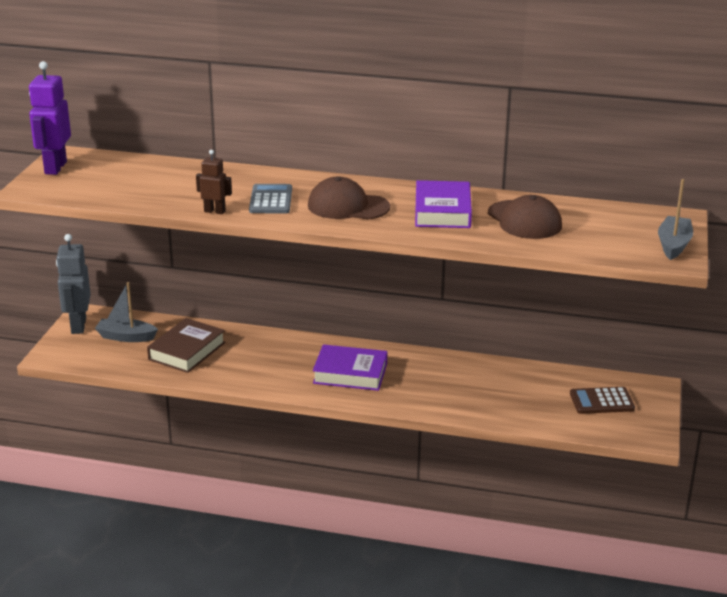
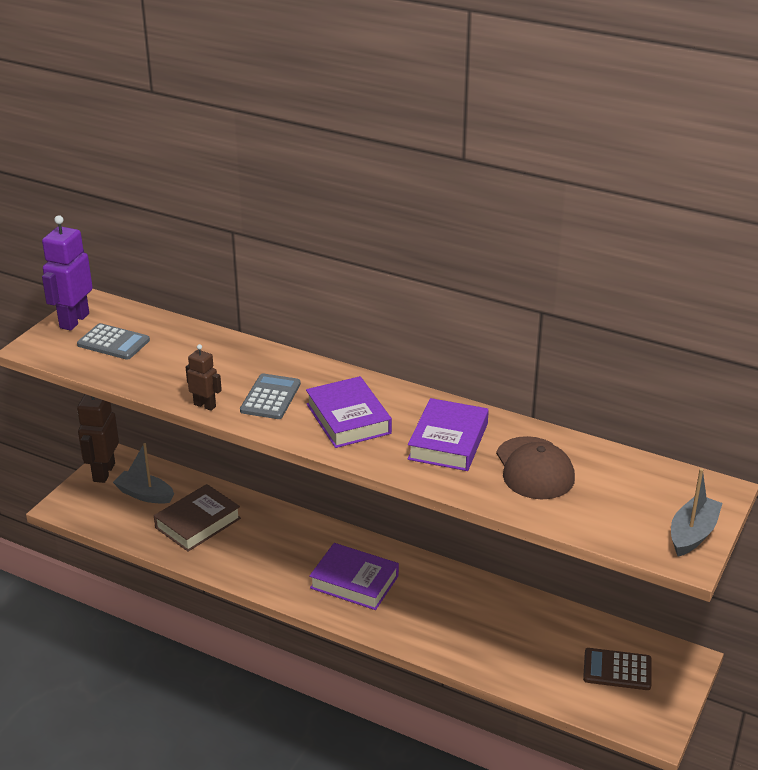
camera: 15 degrees right, 5 degrees up
(78, 326) = (103, 472): grey robot -> brown robot
(102, 179) = (113, 342): none -> grey calculator
(348, 206) = (348, 419): brown cap -> purple book

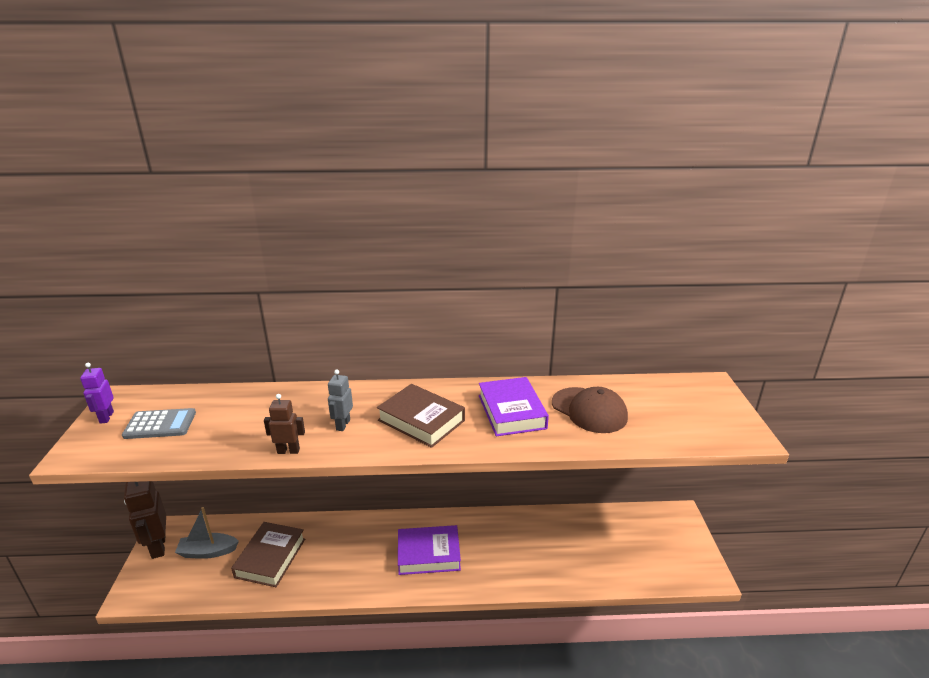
camera: 30 degrees left, 5 degrees down
(74, 321) = (106, 417): purple robot -> purple robot, size x0.56
(270, 397) = (343, 425): grey calculator -> grey robot
(348, 419) = (421, 420): purple book -> brown book
(617, 670) = (649, 540): brown calculator -> none
(692, 534) = (732, 418): grey boat -> none

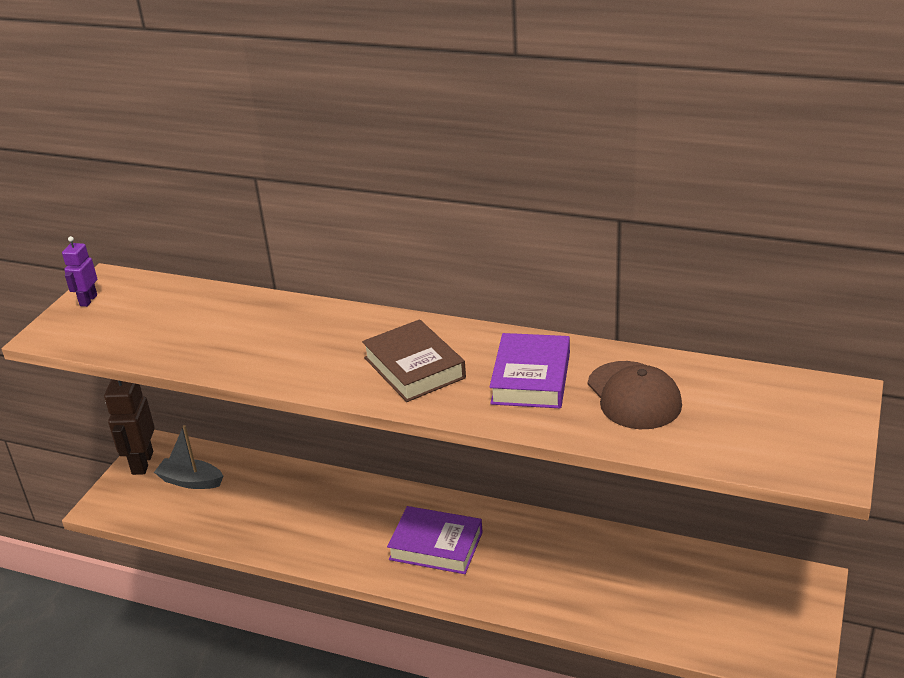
camera: 25 degrees right, 5 degrees up
(160, 424) = (136, 318): grey calculator -> none
(270, 558) = (254, 504): brown book -> none
(288, 451) = (250, 374): brown robot -> none
(343, 425) = (322, 355): grey robot -> none

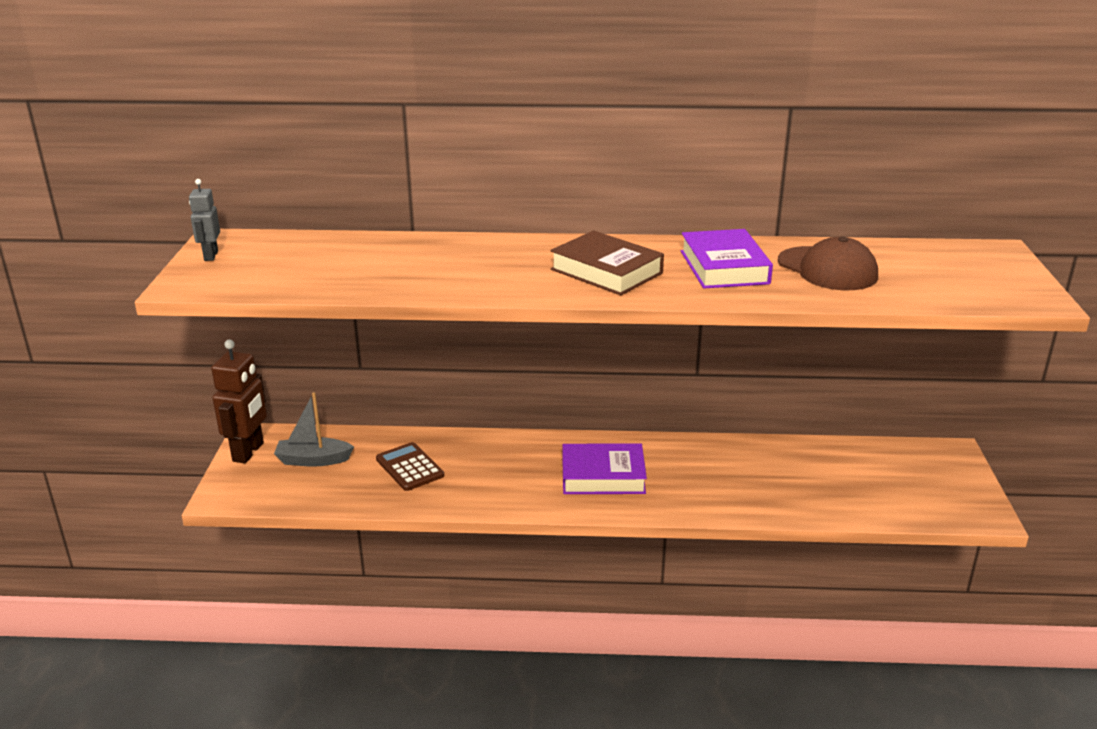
camera: 20 degrees left, 5 degrees down
(88, 300) = (210, 256): purple robot -> grey robot
(142, 463) = (248, 452): brown robot -> brown robot turned 150 degrees counterclockwise
(268, 504) = (409, 467): none -> brown calculator

